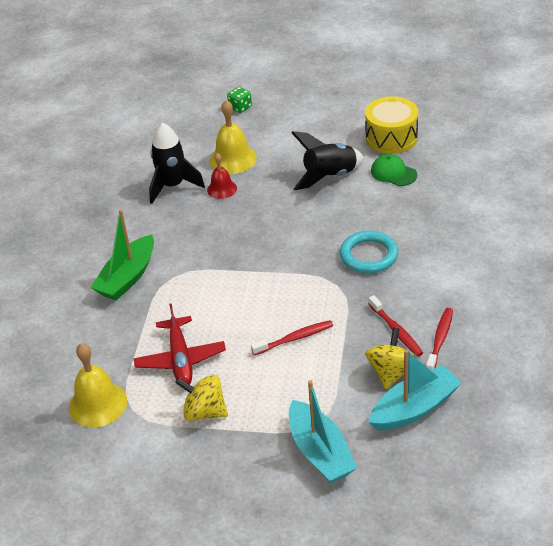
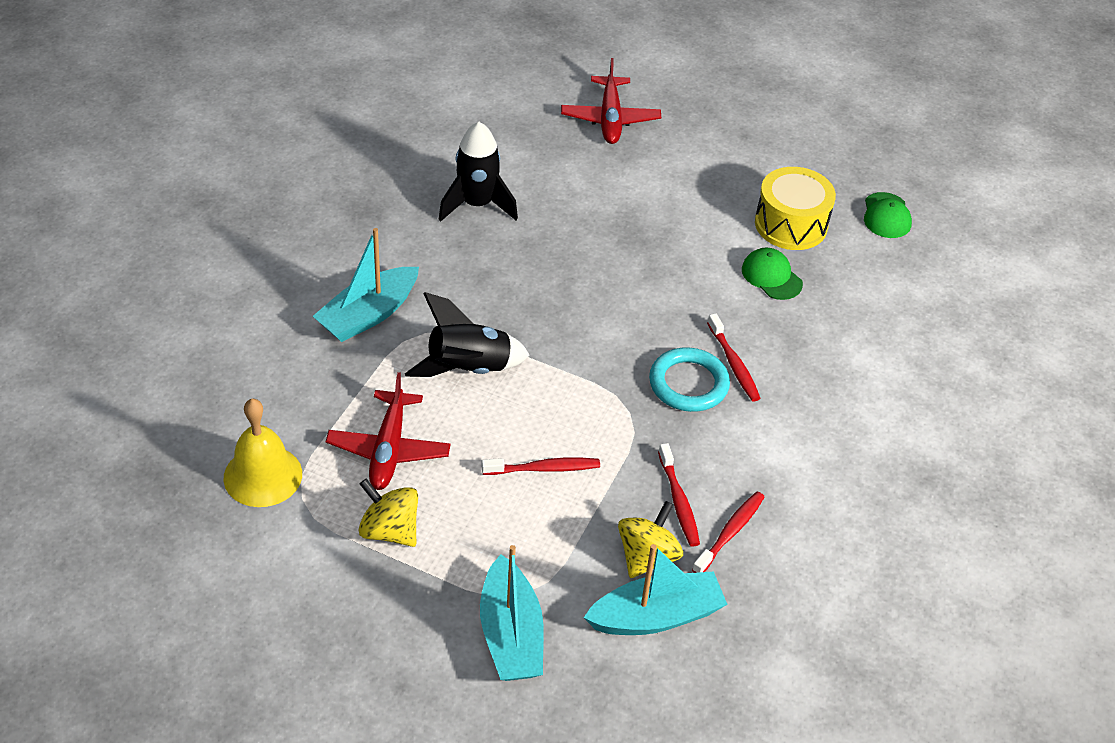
camera: 10 degrees right, 5 degrees up
(127, 277) = (368, 315): green boat -> turquoise boat
(222, 189) = (538, 229): red bell -> none
(233, 159) = (570, 190): yellow bell -> none
(240, 107) = (610, 119): green dice -> red plane
(330, 176) = (685, 255): black rocket -> black rocket (468, 369)
(393, 234) = (733, 363): none -> red toothbrush
(451, 114) = (886, 216): none -> green cap

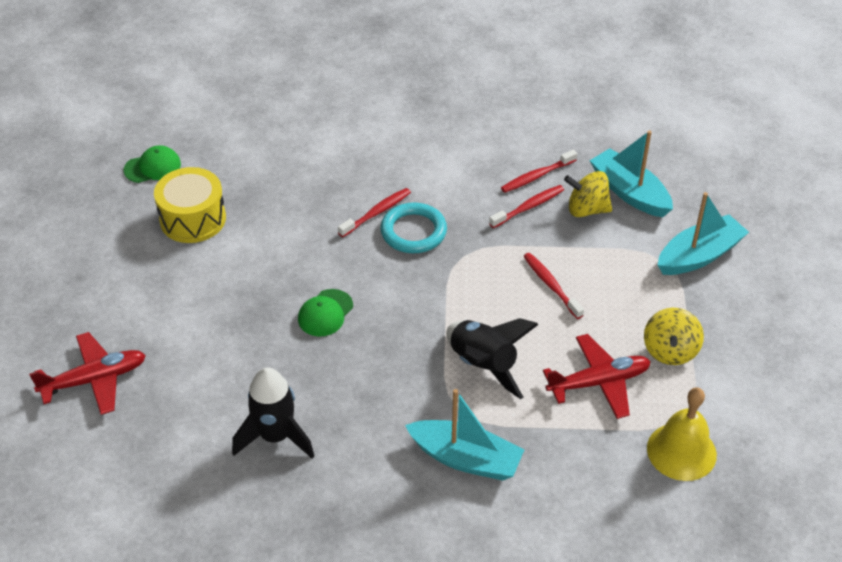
camera: 110 degrees left, 0 degrees up
(729, 533) = (537, 176): red toothbrush -> red toothbrush turned 45 degrees counterclockwise
(771, 276) = (264, 215): green cap -> green cap (325, 313)

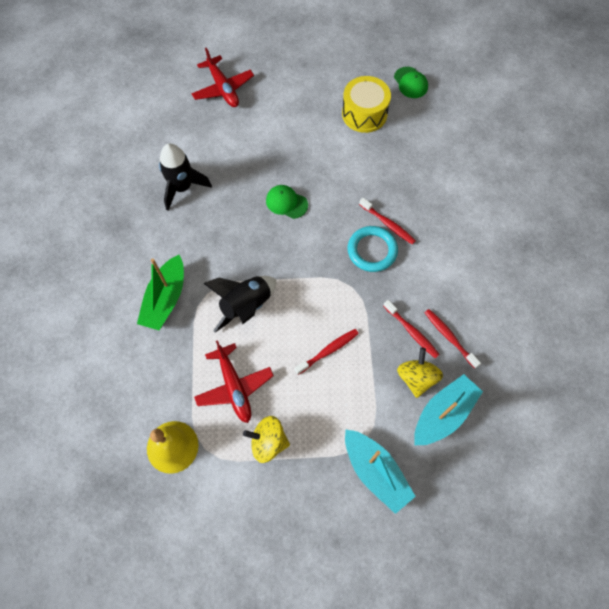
camera: 85 degrees right, 20 degrees up
(465, 459) = (166, 299): turquoise boat -> green boat

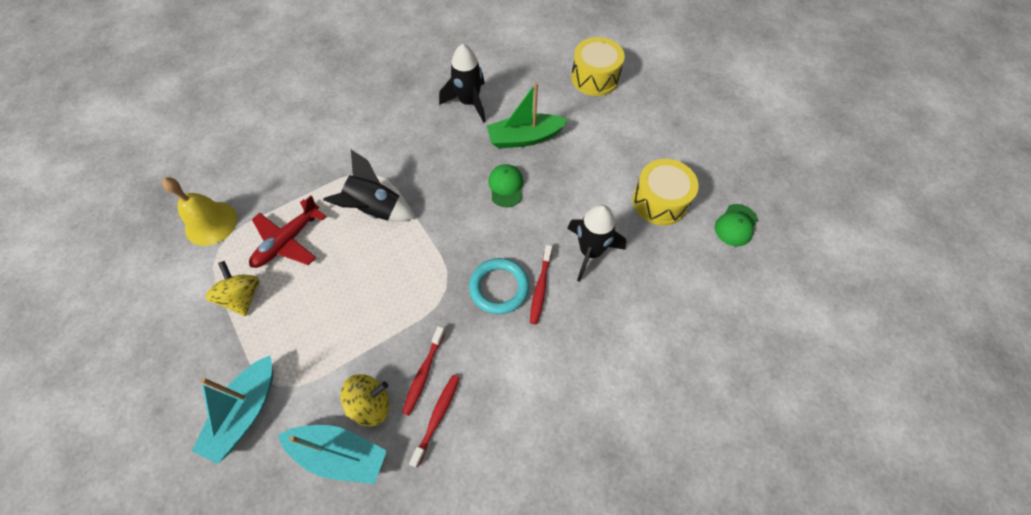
camera: 60 degrees right, 5 degrees down
(166, 299) = (350, 147): green boat -> green boat (525, 138)
(223, 88) = (595, 78): red plane -> yellow drum
(328, 351) = (361, 302): red toothbrush -> none
(378, 178) = (590, 252): none -> black rocket

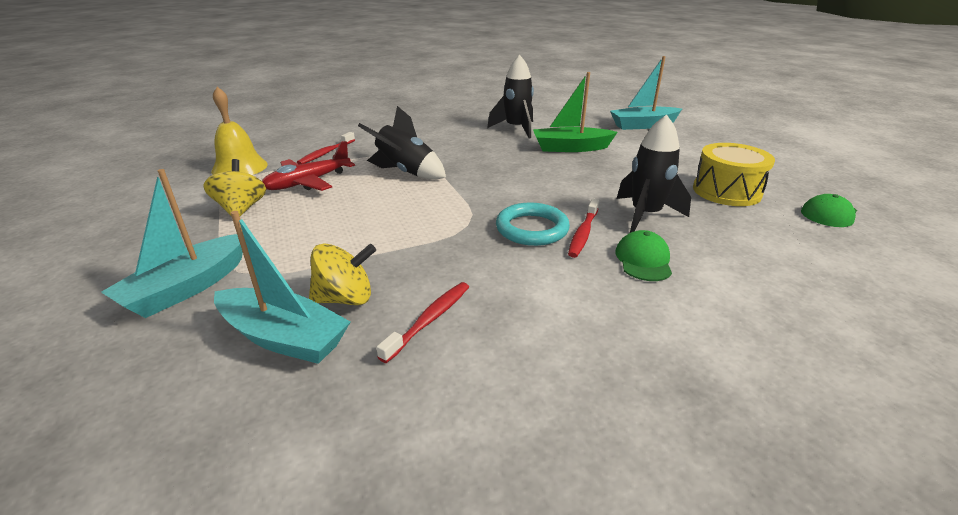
camera: 10 degrees right, 30 degrees down
(424, 373) = (423, 281): red toothbrush -> red toothbrush (326, 153)
(506, 186) = (548, 170): green cap -> green cap (643, 260)
(595, 78) = (643, 125): yellow drum -> turquoise boat

